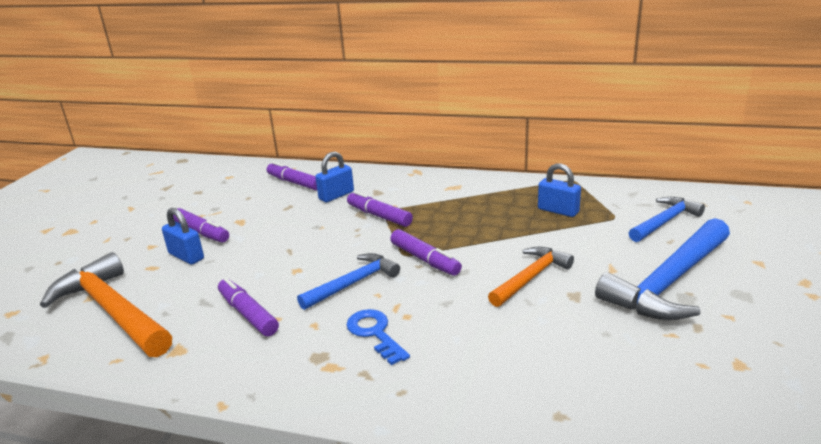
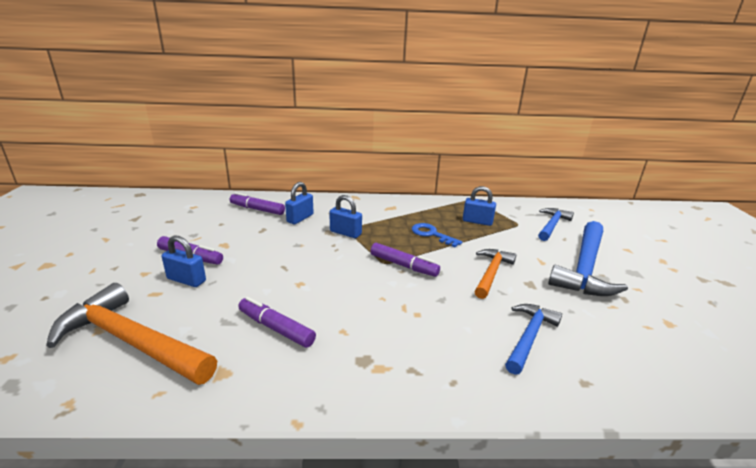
camera: 20 degrees left, 0 degrees up
(353, 283) = (356, 290): blue hammer -> blue hammer (529, 337)
(375, 333) = (400, 332): blue key -> blue key (432, 234)
(379, 216) = (345, 233): purple marker -> blue padlock

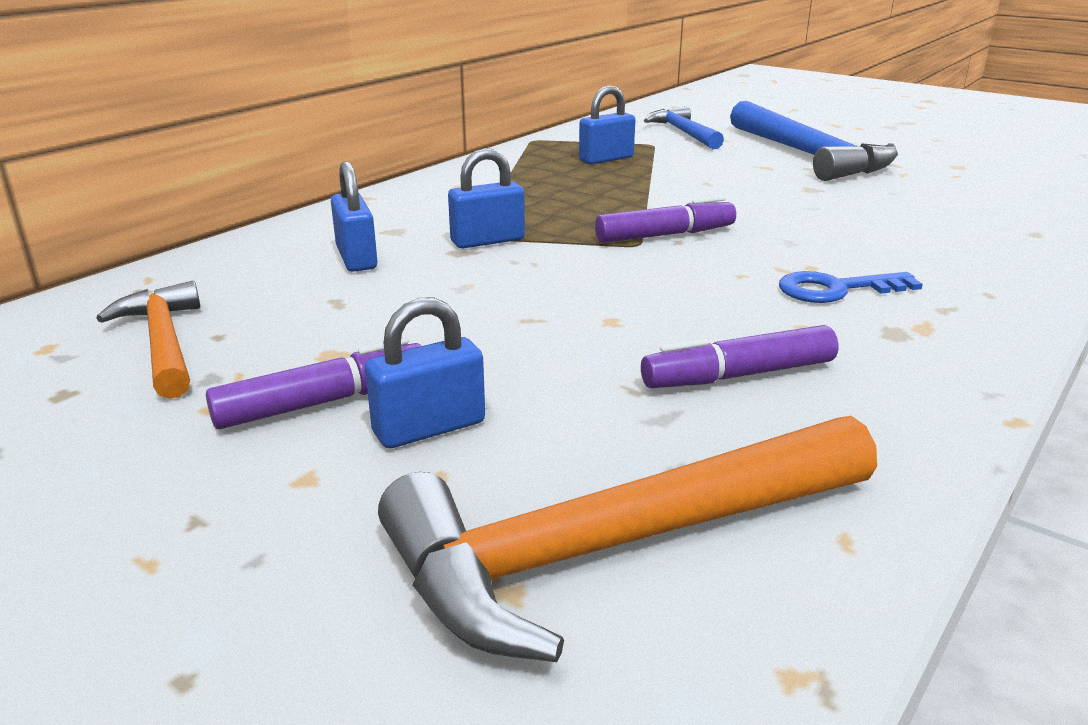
camera: 50 degrees left, 0 degrees up
(257, 209) = (228, 284): purple marker -> none
(432, 234) = (598, 192): blue key -> blue key (837, 289)
(491, 273) = (759, 197): orange hammer -> orange hammer (163, 343)
(529, 337) = (927, 227): blue hammer -> none

